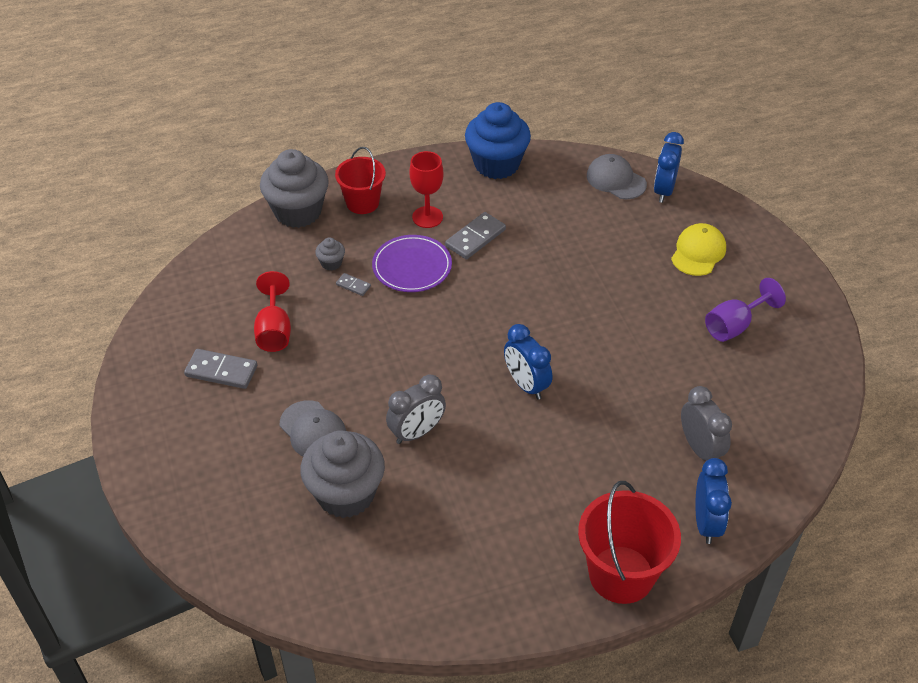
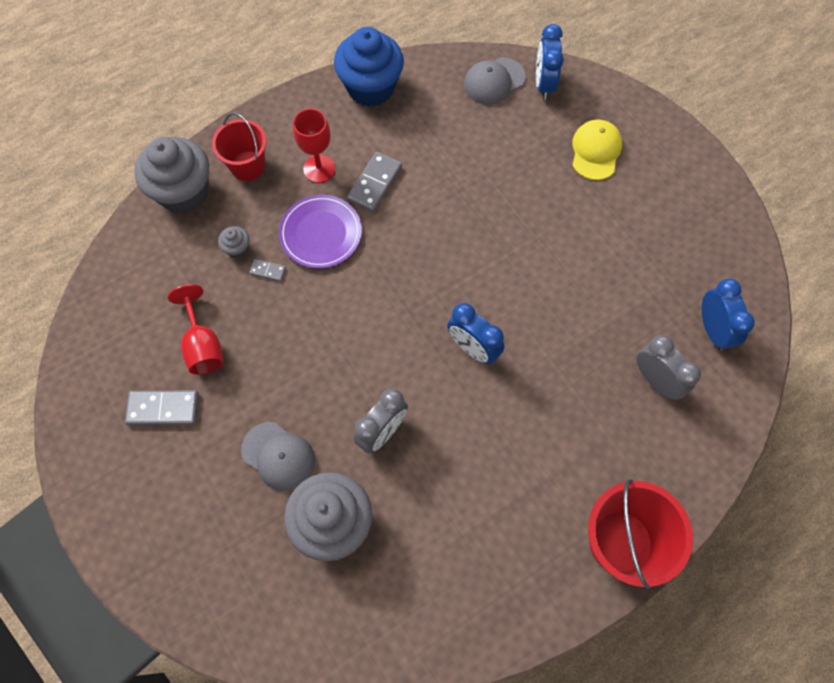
camera: 15 degrees left, 20 degrees up
(616, 180) = (494, 81): grey cap -> grey cap turned 60 degrees counterclockwise
(706, 523) = (683, 463): blue clock -> blue clock (712, 329)
(735, 325) = (652, 230): purple goblet -> none

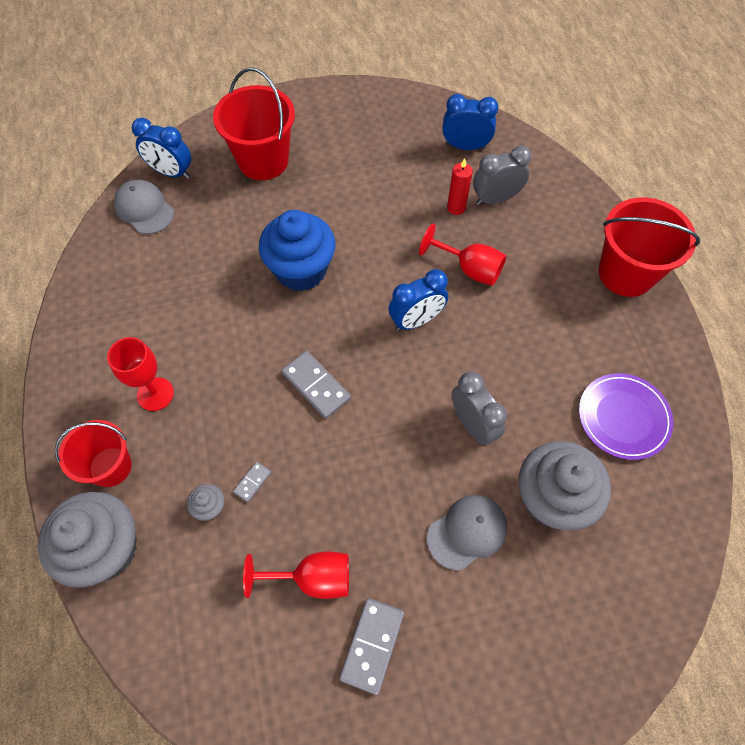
camera: 70 degrees left, 5 degrees down
(321, 233) = (233, 415): purple plate -> purple plate (623, 417)
(371, 88) = (85, 315): blue cupcake -> blue cupcake (301, 270)
(375, 183) = (201, 347): grey domino -> grey domino (316, 386)
(494, 81) = (144, 209): grey cap -> grey cap turned 150 degrees clockwise
(554, 379) = (469, 269): none -> red goblet
(595, 151) = (263, 161): yellow cap -> red bucket
(624, 344) = (456, 208): none -> red candle

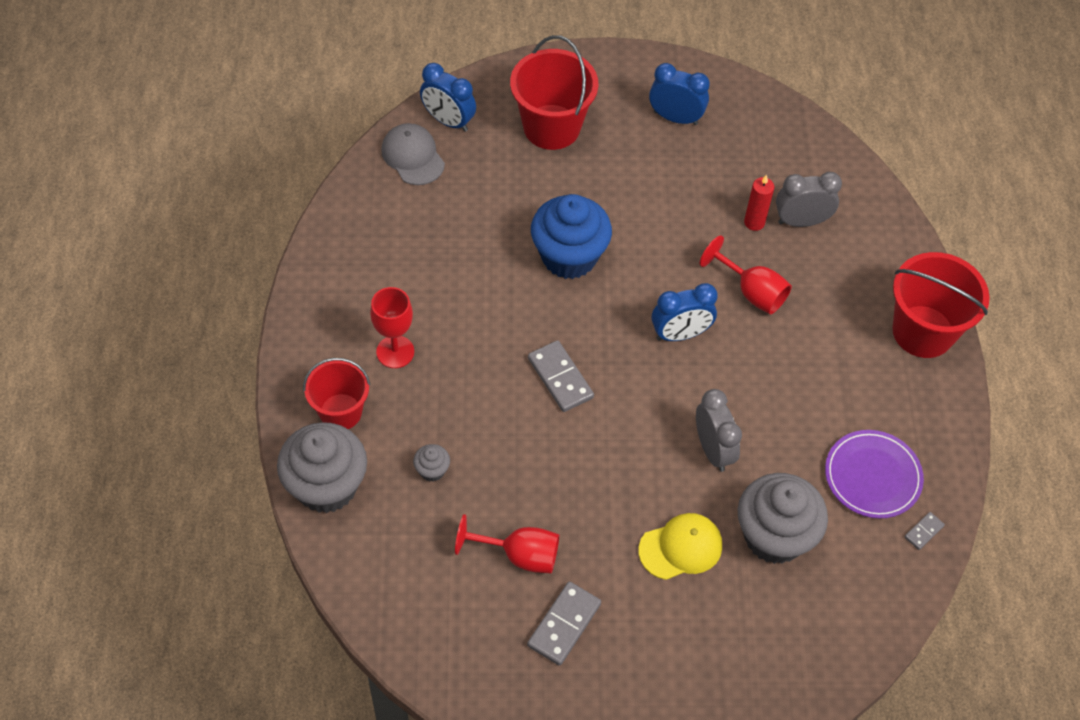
camera: 10 degrees right, 5 degrees down
(252, 482) = (478, 456): grey domino -> grey domino (924, 532)
(465, 146) = (783, 155): blue clock -> blue clock (675, 118)
(467, 532) = (681, 547): grey cap -> yellow cap

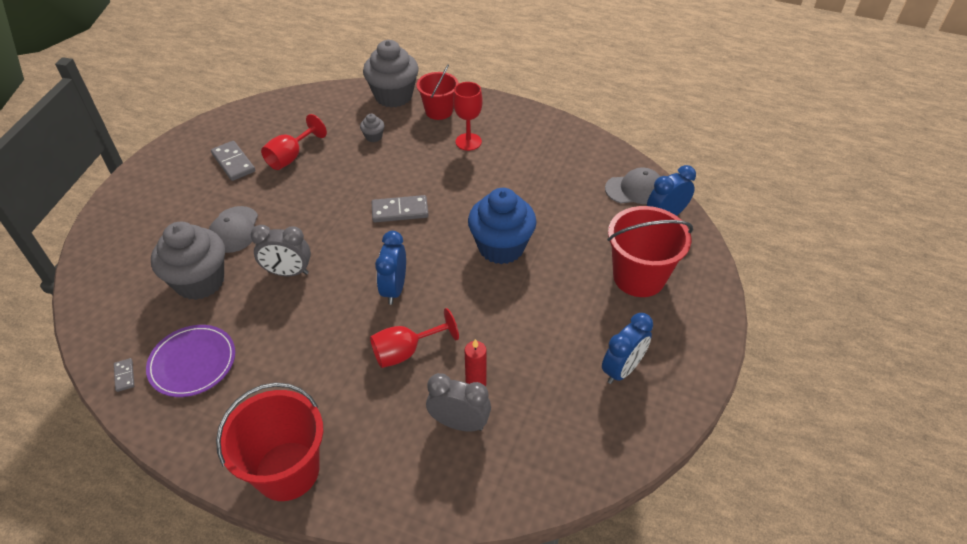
camera: 115 degrees right, 10 degrees down
(681, 547) = (234, 230): yellow cap -> grey cap
(801, 221) = (459, 423): grey clock -> grey clock turned 90 degrees counterclockwise

